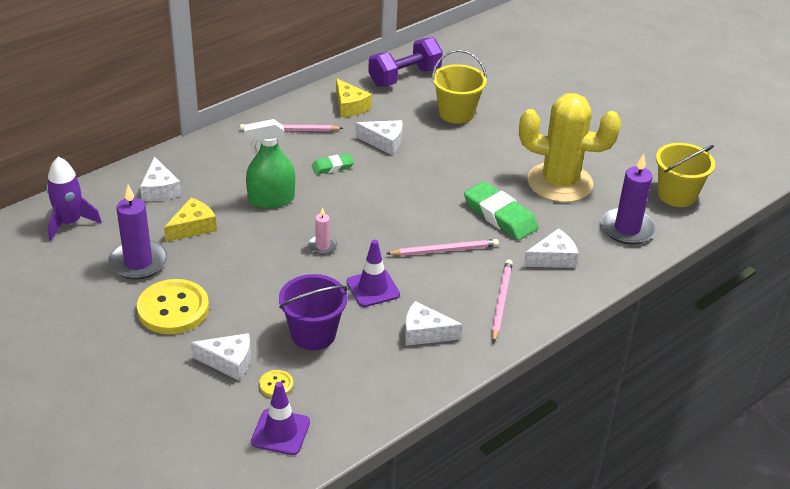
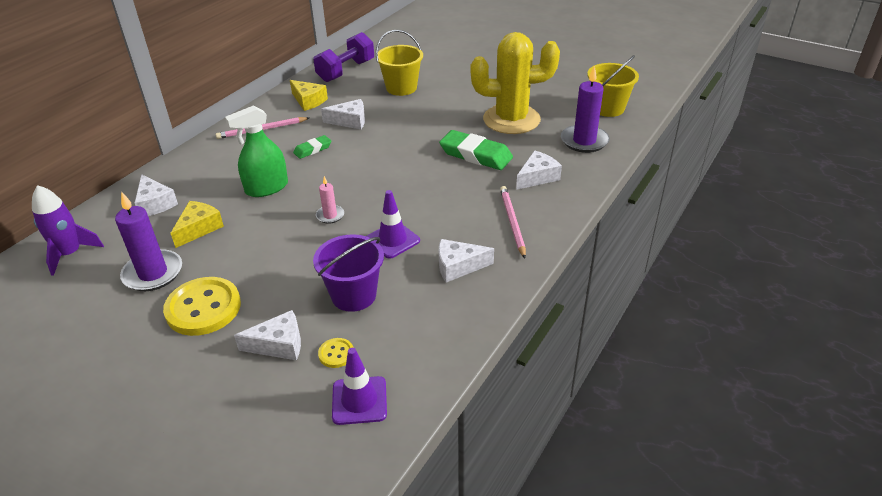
camera: 15 degrees left, 0 degrees up
(445, 250) = (442, 193): pink pencil -> none

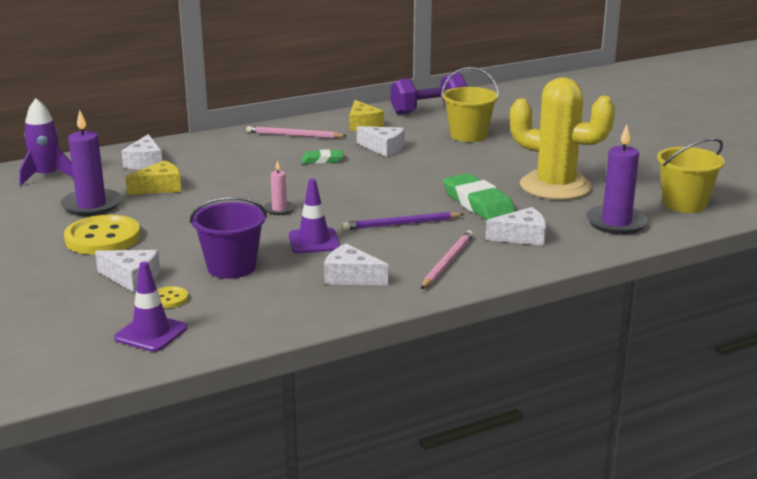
camera: 30 degrees right, 15 degrees down
(266, 188) = (248, 176): green spray bottle -> none
(441, 196) = (401, 224): none -> purple pencil

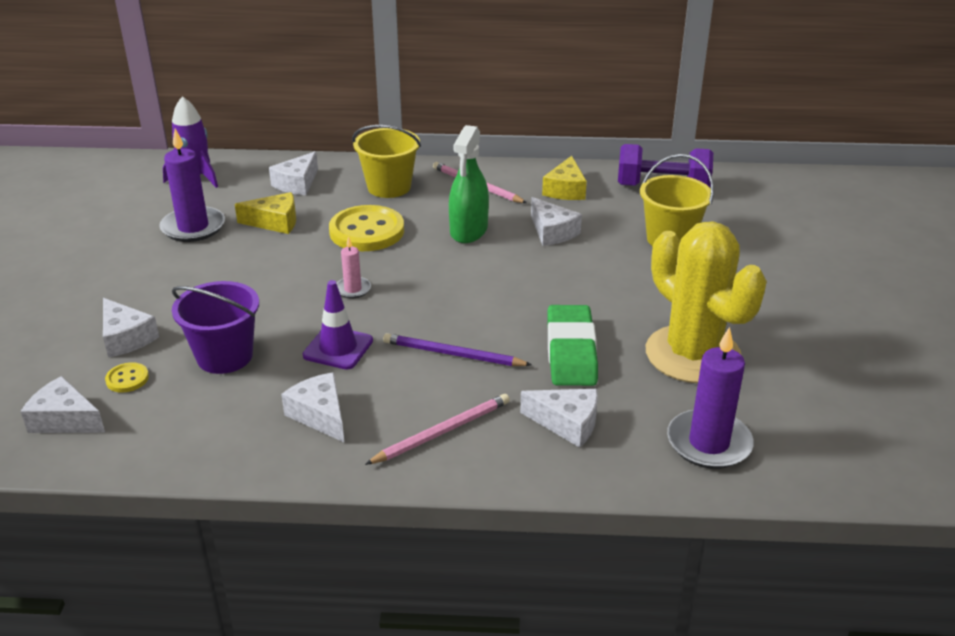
camera: 30 degrees right, 10 degrees up
(103, 238) = (158, 274): yellow button -> yellow button (367, 231)
(151, 333) = (65, 419): purple traffic cone -> white cheese
(322, 160) = (469, 230): green eraser -> green spray bottle
(684, 204) = (836, 442): yellow bucket -> yellow bucket (389, 187)

